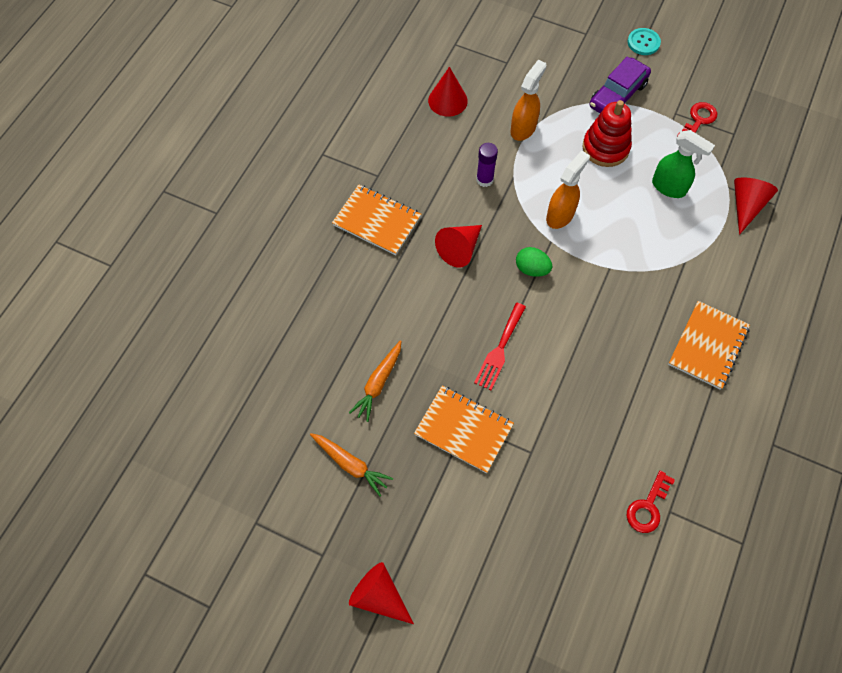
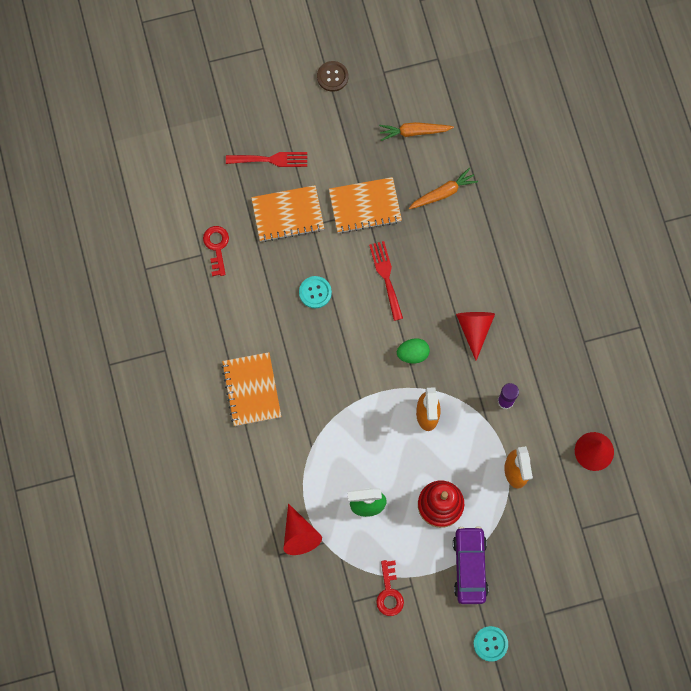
camera: 140 degrees right, 10 degrees up
(377, 221) = (550, 305): orange notebook -> orange notebook (287, 214)
(378, 383) = (443, 193): orange carrot -> orange carrot turned 75 degrees clockwise
(379, 596) = (332, 77): red cone -> brown button
(520, 555) = (271, 159): none -> red fork
(579, 386) = (315, 292): none -> turquoise button

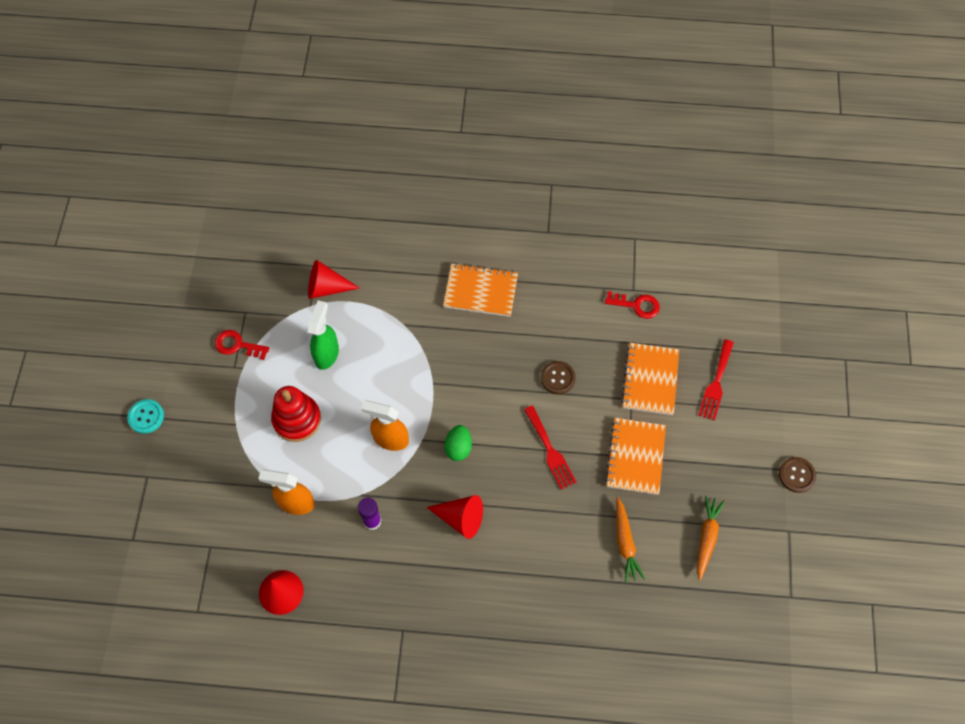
camera: 110 degrees right, 10 degrees down
(315, 292) = (557, 378): turquoise button -> brown button
(386, 277) = (550, 451): red fork -> red fork turned 60 degrees clockwise
(469, 567) = (225, 424): purple car -> none

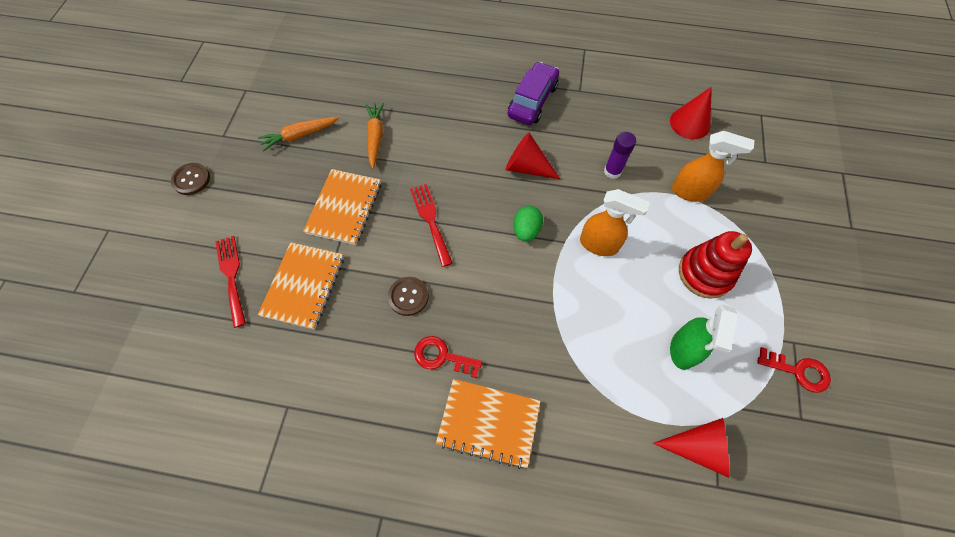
camera: 175 degrees left, 0 degrees up
(146, 417) = (878, 290): turquoise button -> none
(457, 609) = (532, 101): none -> purple car
(636, 305) = (290, 383): red key -> red key (442, 356)
(706, 538) = (300, 135): orange carrot -> orange carrot turned 45 degrees clockwise
(716, 383) = (231, 276): red fork -> red fork turned 45 degrees counterclockwise

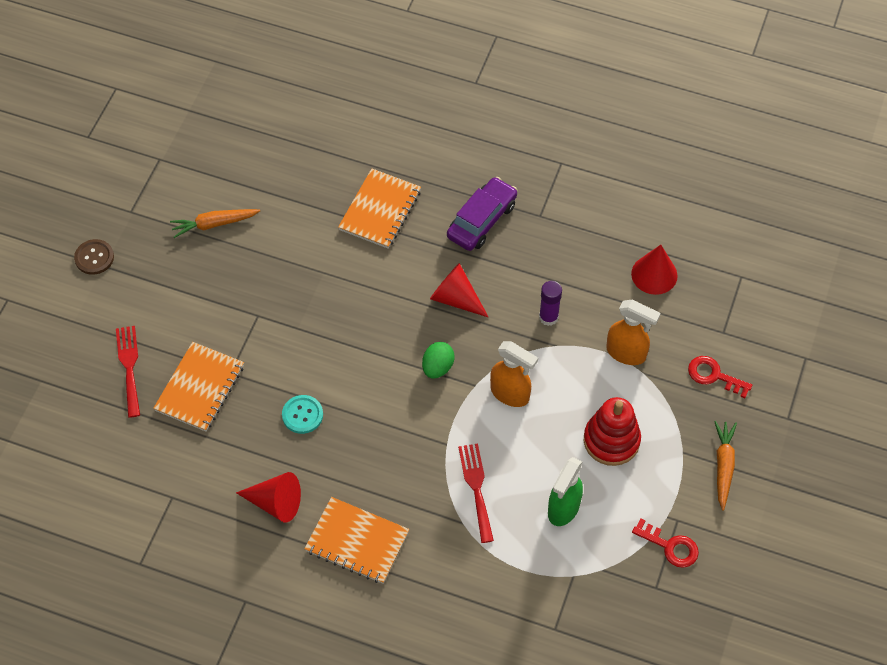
camera: 10 degrees right, 5 degrees down
(344, 208) = (251, 313): orange notebook -> orange notebook (380, 210)
(375, 137) = (296, 238): orange carrot -> orange carrot (723, 466)
(408, 296) = (302, 415): brown button -> turquoise button
(430, 220) = (339, 341): red fork -> red fork (476, 488)
(442, 356) = (325, 476): red key -> red key (714, 376)
(698, 447) = (547, 594): red cone -> red cone (275, 503)

